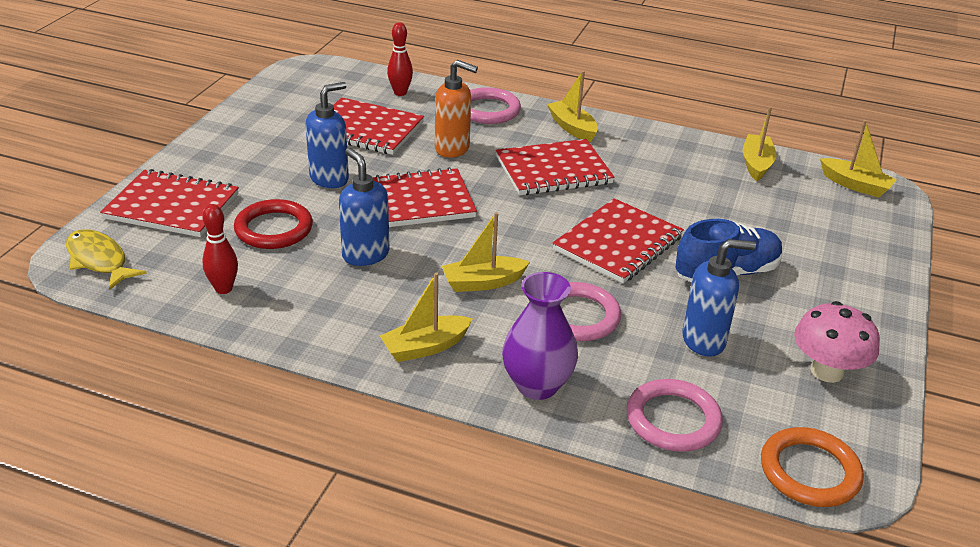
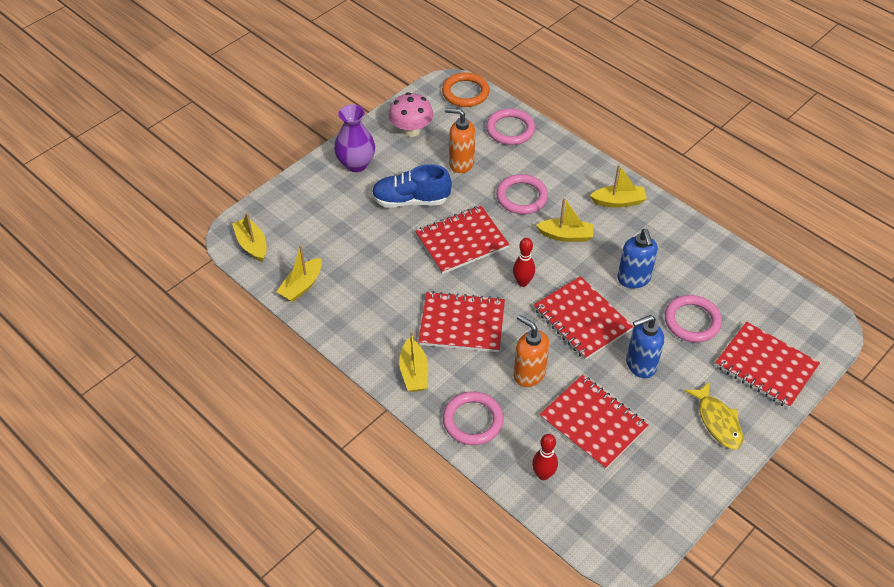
camera: 155 degrees left, 15 degrees up
(99, 260) = (815, 324): yellow fish -> yellow fish (717, 421)
(224, 289) = (731, 276): red bowling pin -> red bowling pin (522, 282)
(274, 229) = (692, 321): red ring -> pink ring
(416, 202) = (582, 319): red notebook -> red notebook turned 45 degrees clockwise
(537, 385) = (567, 164): purple vase -> purple vase (356, 164)
(704, 340) = (461, 163): blue soap dispenser -> orange soap dispenser

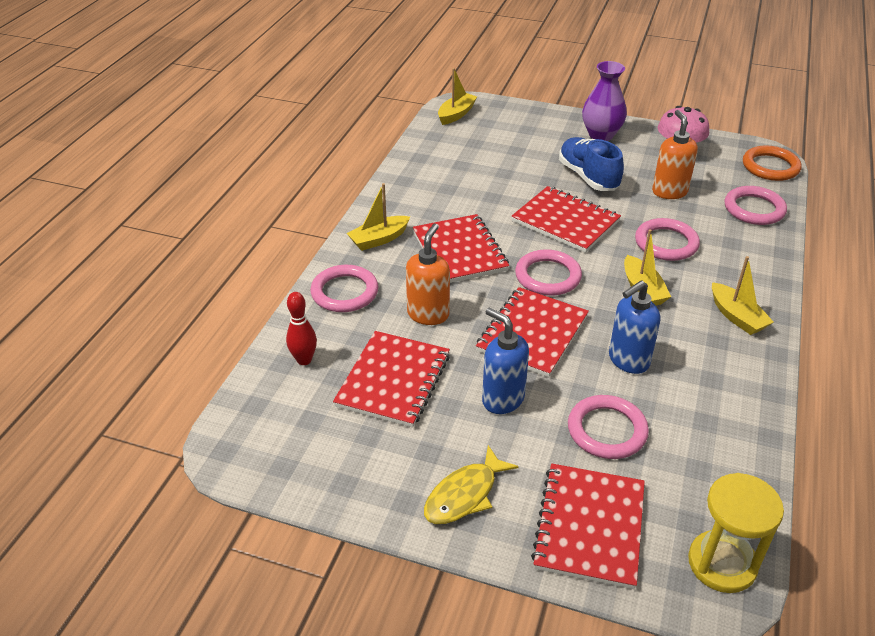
camera: 65 degrees right, 10 degrees down
(302, 286) = (432, 151): yellow boat -> none
(522, 282) = (548, 276): red bowling pin -> pink ring
(812, 317) = (722, 563): none -> yellow hourglass

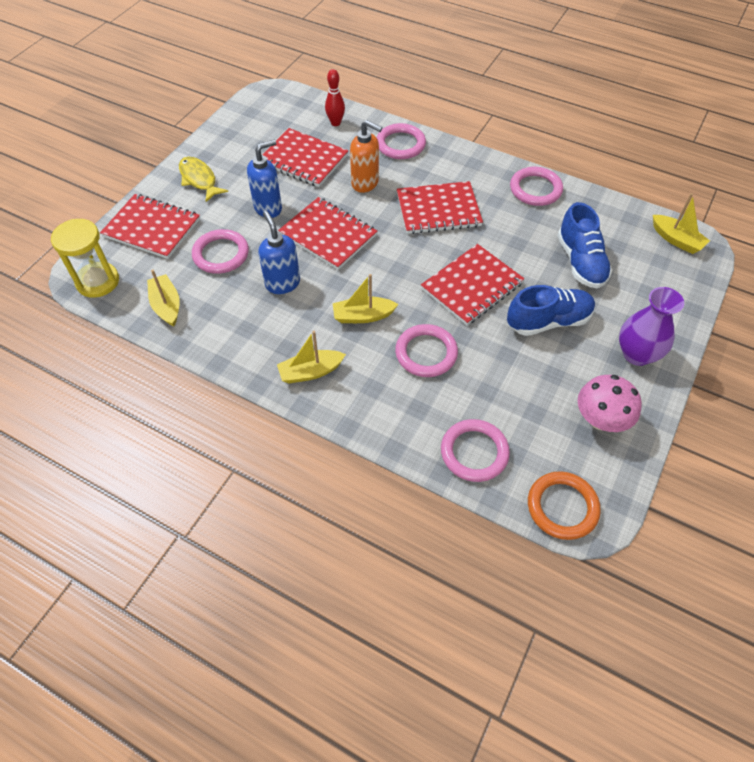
camera: 100 degrees right, 15 degrees up
(379, 239) = (462, 166): yellow boat -> yellow boat (167, 305)
(505, 161) = (580, 262): none -> blue shoe
(548, 276) = (394, 257): pink ring -> pink ring (535, 189)
(669, 192) = (515, 383): orange soap dispenser -> none

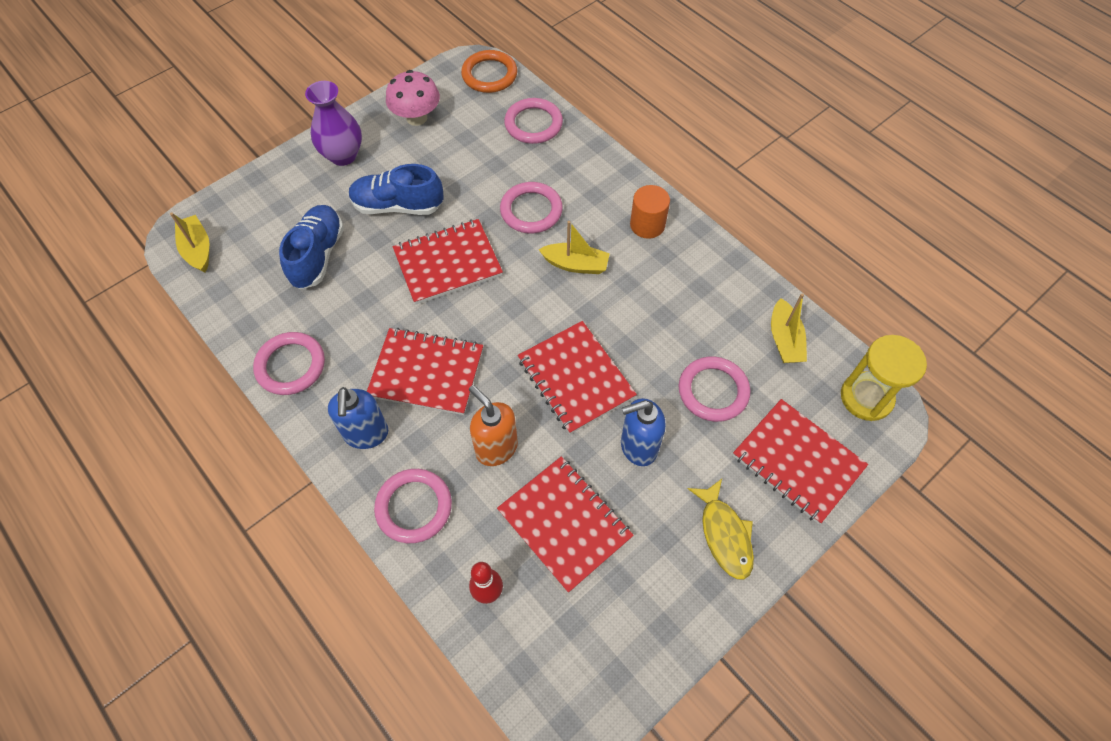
camera: 160 degrees left, 5 degrees up
(282, 283) = (649, 328): blue soap dispenser -> blue soap dispenser (366, 434)
(310, 372) = (647, 225): yellow boat -> orange cylinder

